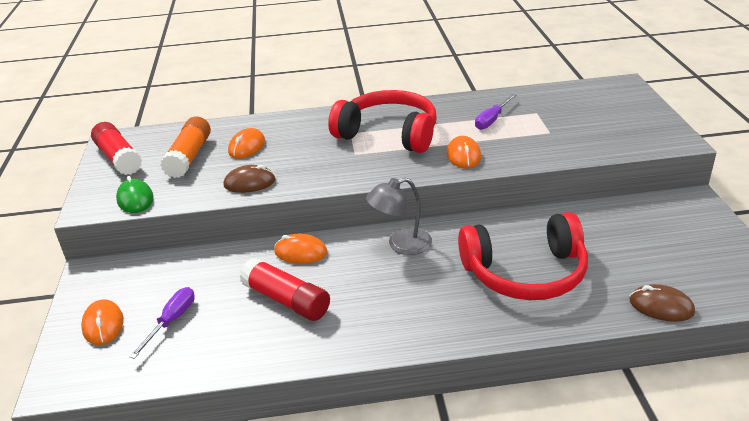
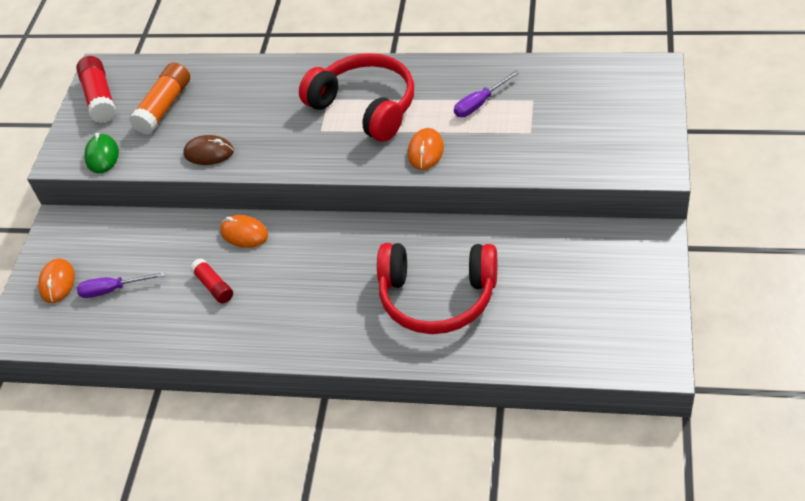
camera: 20 degrees right, 15 degrees up
(172, 321) = (113, 290): purple screwdriver -> purple screwdriver turned 135 degrees counterclockwise
(247, 146) = (221, 102): orange mouse -> none
(286, 300) = (214, 286): red glue stick -> red glue stick, size x0.62
(401, 244) = (338, 241): grey lamp -> none
(661, 306) = (542, 359): brown mouse -> none

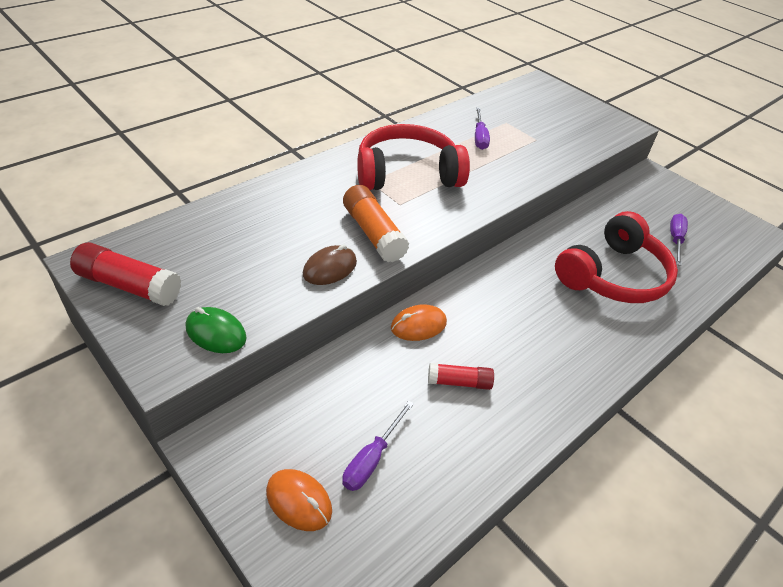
camera: 60 degrees left, 5 degrees down
(164, 107) = (222, 257): orange glue stick -> orange glue stick (373, 233)
(425, 151) = (495, 179): orange mouse -> none
(551, 308) = (675, 240): none -> purple screwdriver

